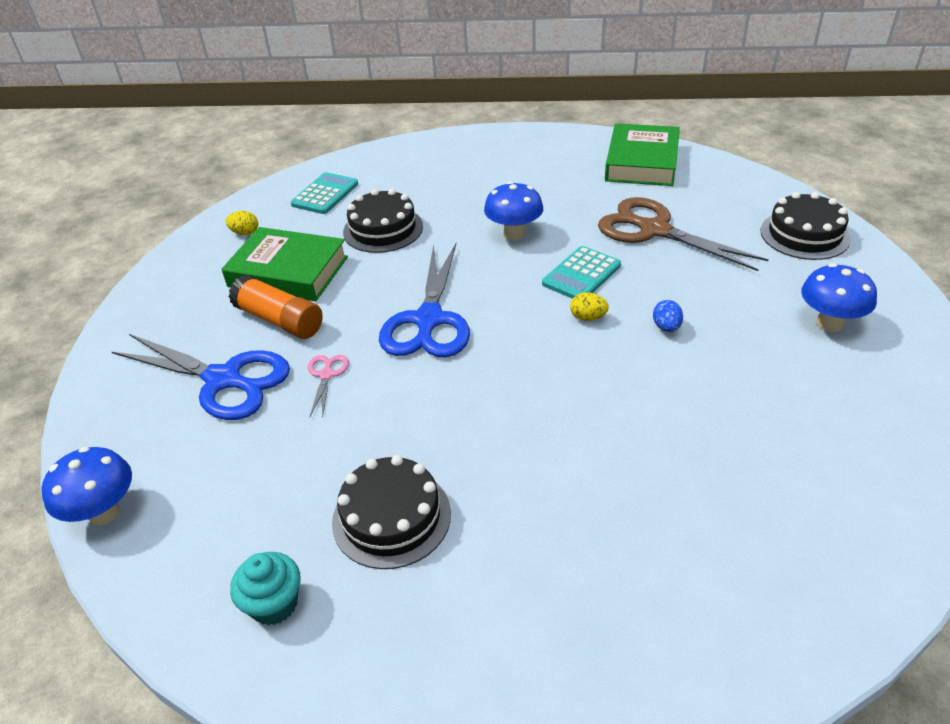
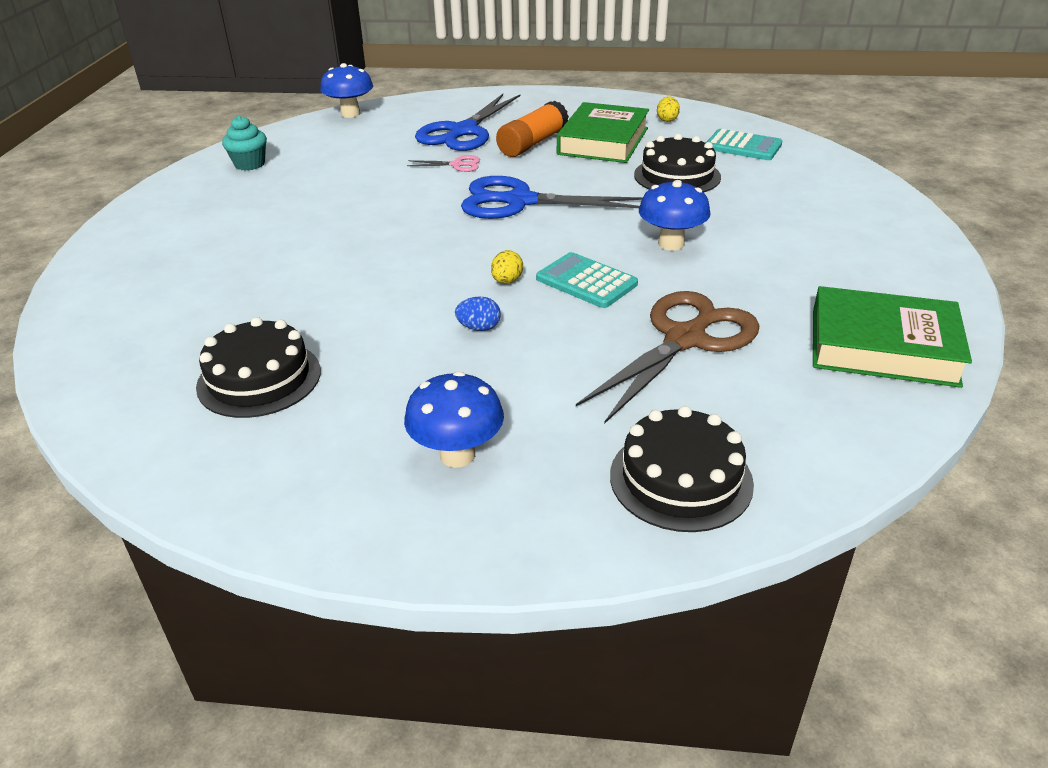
camera: 90 degrees right, 5 degrees down
(391, 517) = (296, 194): black cake -> black cake (259, 378)

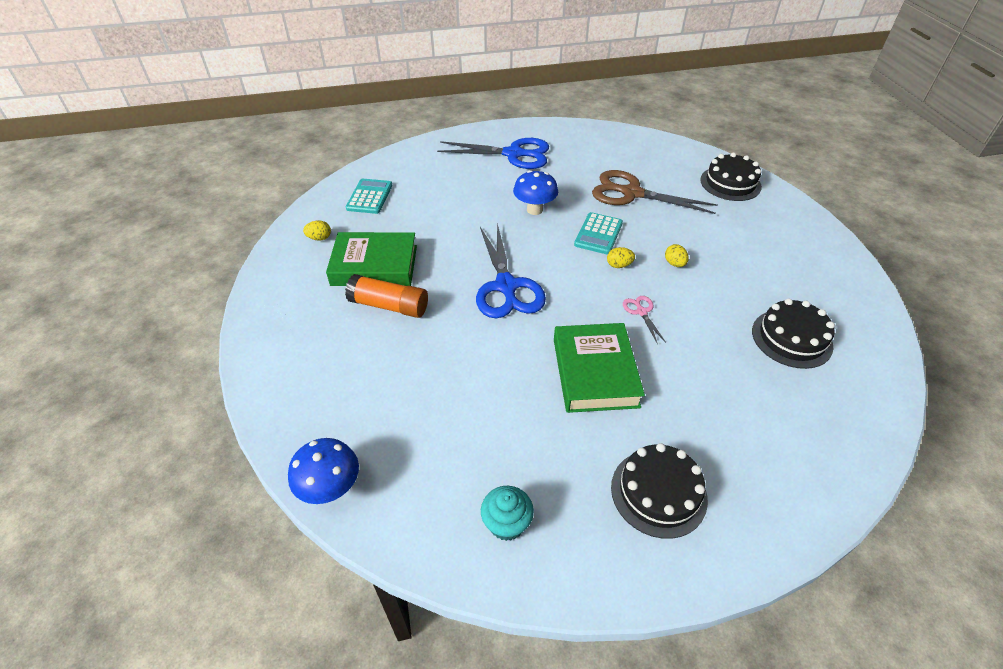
camera: 110 degrees left, 10 degrees up
(456, 165) = (451, 343): pink scissors -> pink scissors (641, 312)
(457, 455) = (774, 244): blue mushroom -> none
(463, 131) = (370, 362): blue scissors -> blue scissors (513, 154)
(479, 328) = (674, 264): blue egg -> yellow egg
(677, 176) = (432, 219): black cake -> black cake (658, 492)
(883, 347) = (598, 142): green book -> green book (595, 372)

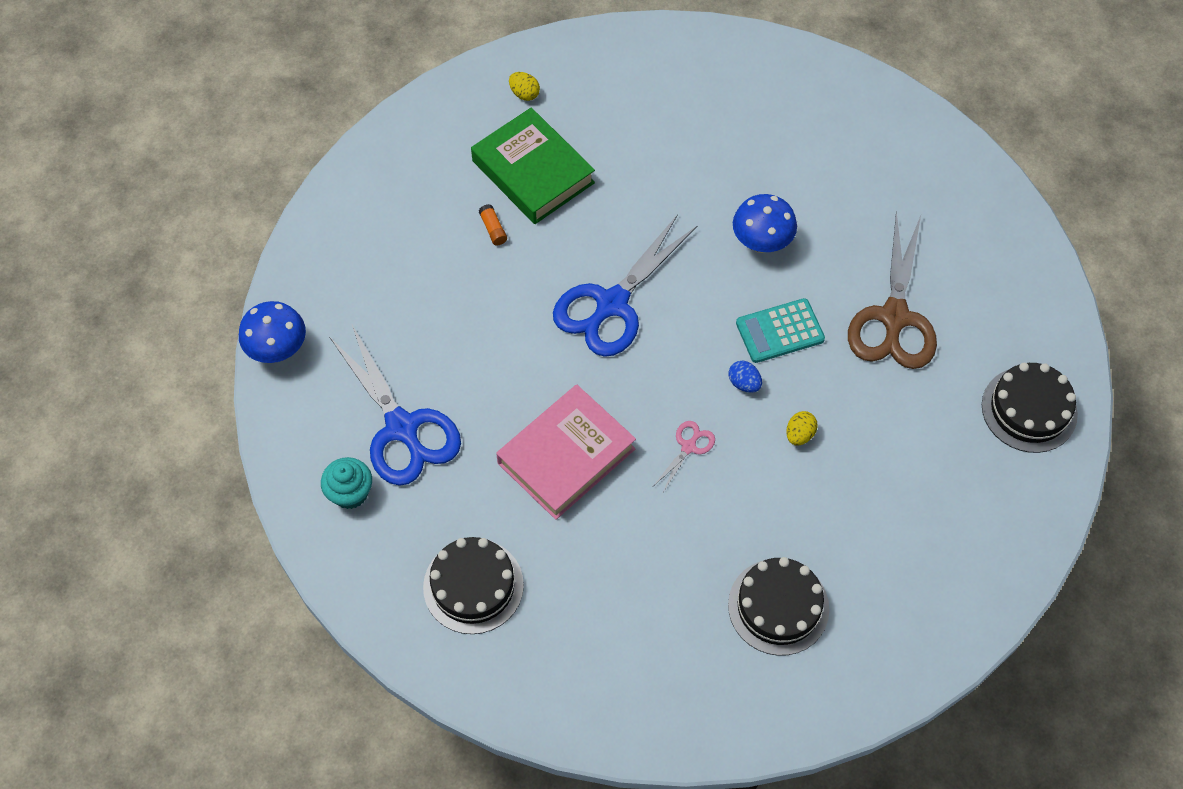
camera: 50 degrees right, 15 degrees up
(370, 197) = (627, 78): turquoise calculator -> none
(389, 306) = (493, 229): orange glue stick -> orange glue stick, size x0.44
(513, 154) = (848, 147): blue scissors -> blue scissors (402, 427)
(595, 372) = (566, 456): green book -> pink book
(619, 265) = (744, 383): yellow egg -> blue egg
(632, 193) = (894, 317): brown scissors -> brown scissors turned 150 degrees counterclockwise

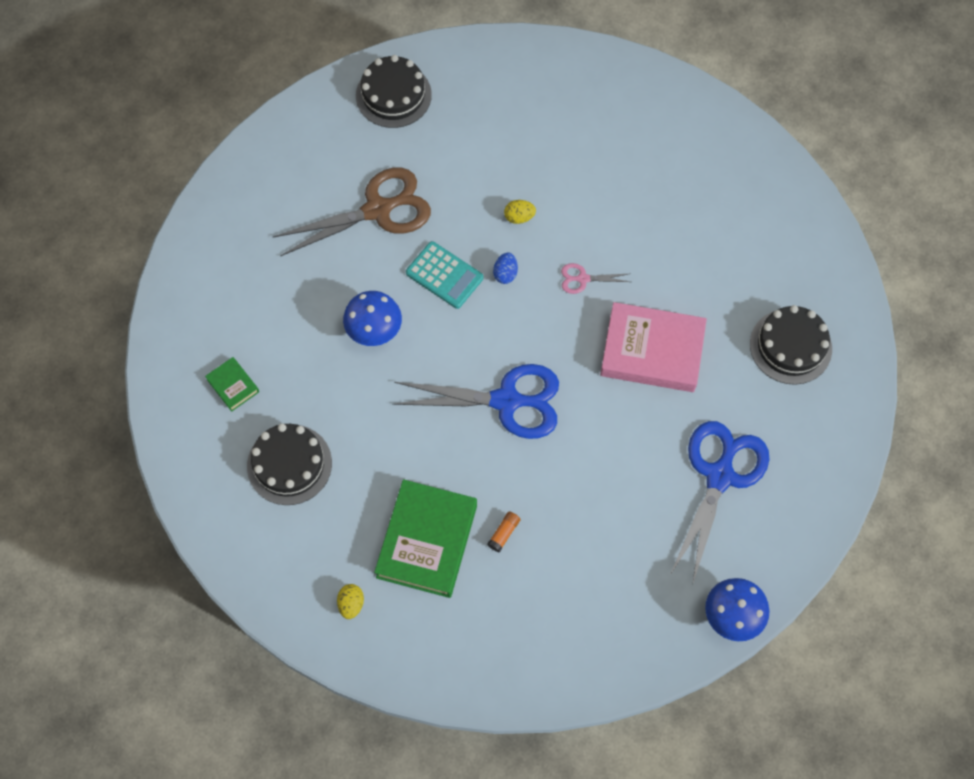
camera: 125 degrees left, 5 degrees up
(350, 493) = (795, 474): turquoise cupcake -> none
(778, 606) = (653, 161): black cake -> black cake (289, 464)
(786, 113) = (233, 386): none -> green book

